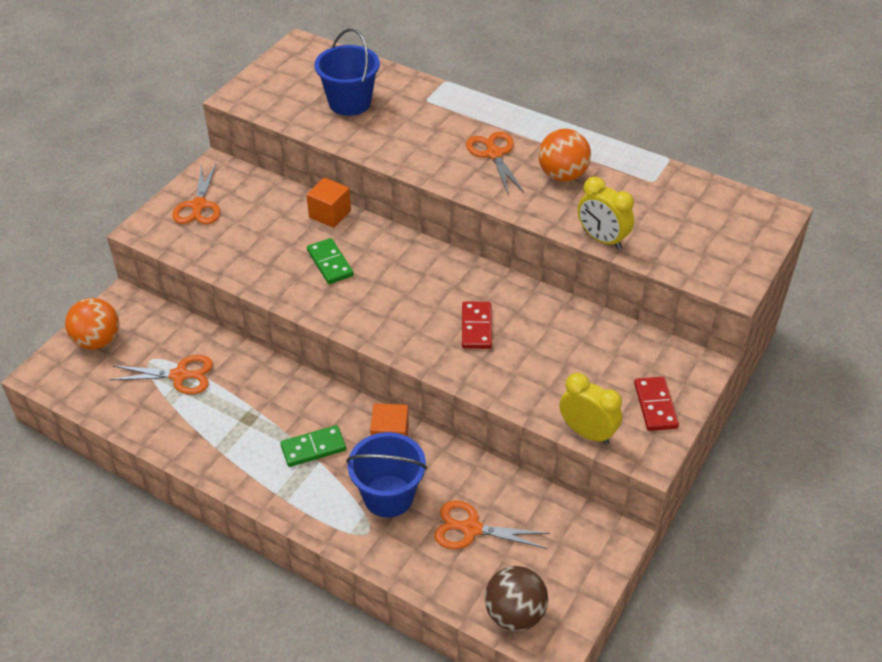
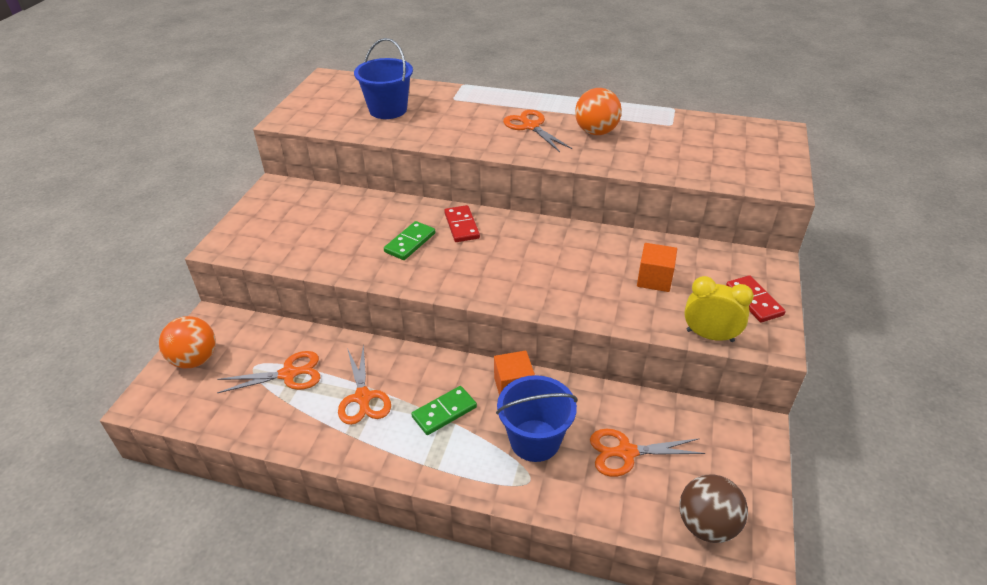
camera: 15 degrees left, 5 degrees down
(199, 206) = (269, 219): orange scissors -> orange scissors (363, 398)
(330, 214) = (394, 205): orange cube -> orange cube (654, 279)
(330, 263) = (410, 242): green domino -> green domino turned 75 degrees clockwise
(476, 327) = (566, 269): red domino -> red domino (462, 226)
(602, 239) = (656, 171): yellow clock -> none

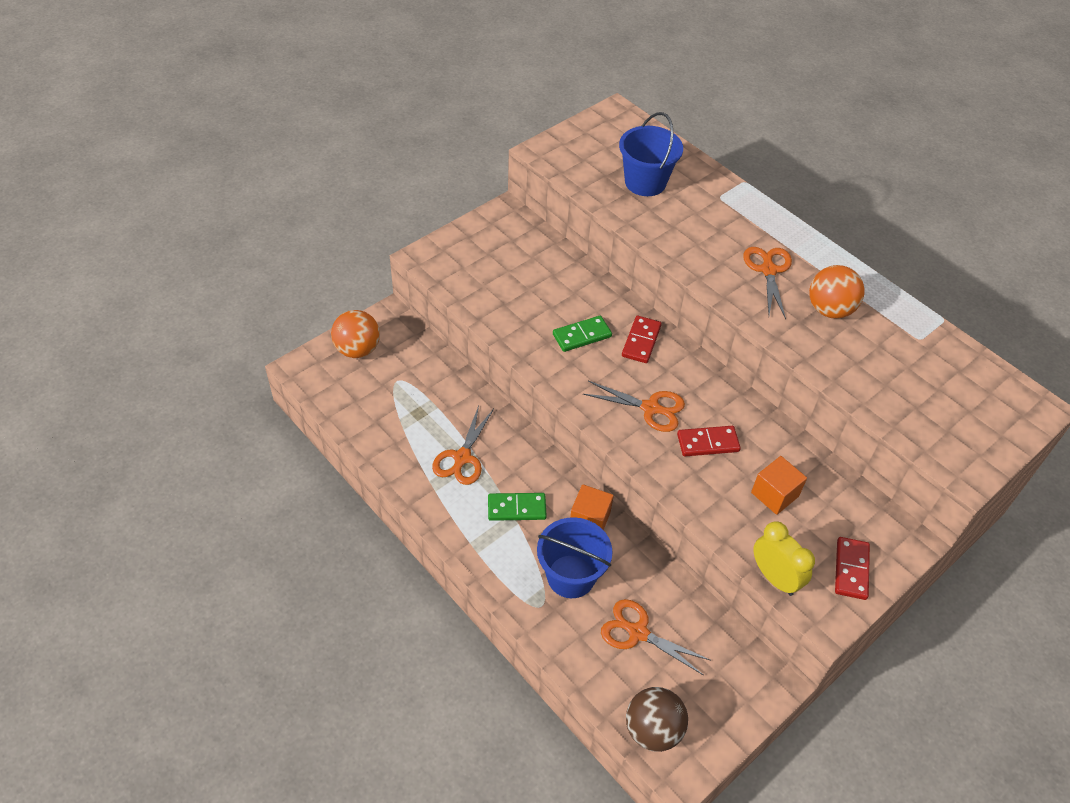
camera: 30 degrees right, 10 degrees up
(289, 374) = (419, 403): orange scissors -> orange scissors (651, 408)
(574, 269) = (708, 443): none -> red domino

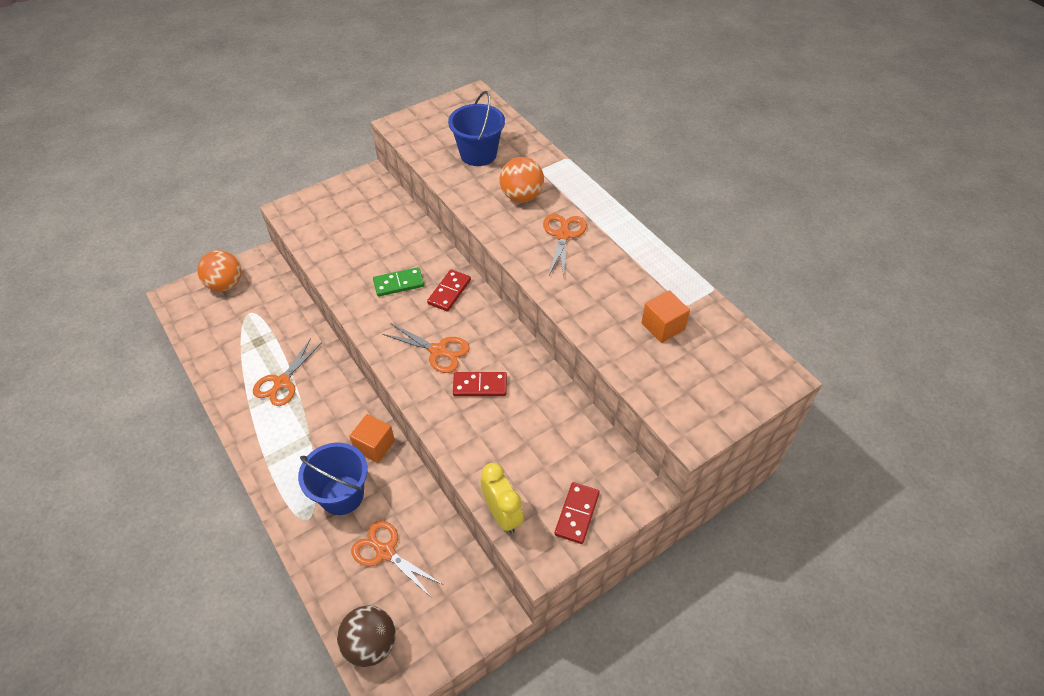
camera: 10 degrees right, 0 degrees up
(516, 508) = (314, 430): green domino -> none
(774, 494) = (526, 437): orange cube -> orange cube (663, 326)
(829, 310) = (608, 273): orange ball -> orange ball (521, 196)

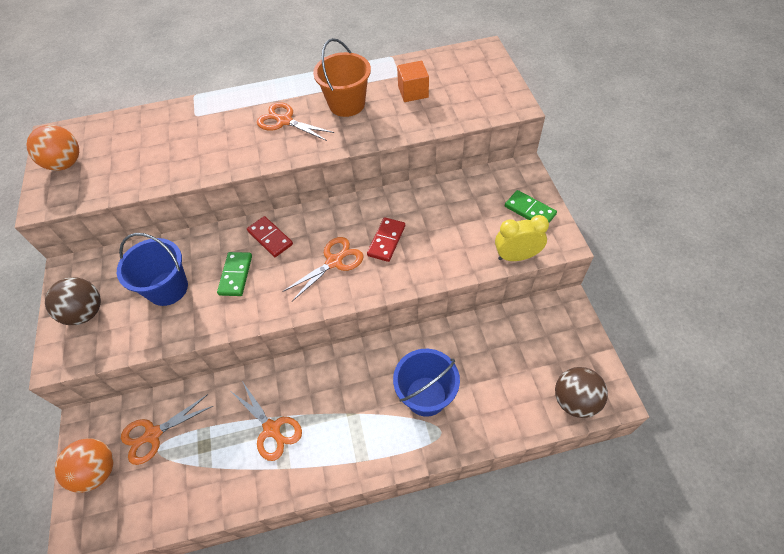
camera: 65 degrees left, 5 degrees up
(332, 205) = (86, 313): none -> brown ball
(374, 446) = (384, 358): orange cube -> none
(385, 552) = (494, 372): orange scissors -> orange scissors (152, 435)
(478, 154) = (140, 151): blue bucket -> blue bucket (168, 288)
(521, 196) = (219, 135): orange ball -> orange ball (66, 164)
(577, 514) = (529, 210): red domino -> green domino
(612, 275) = (347, 104): none -> orange bucket

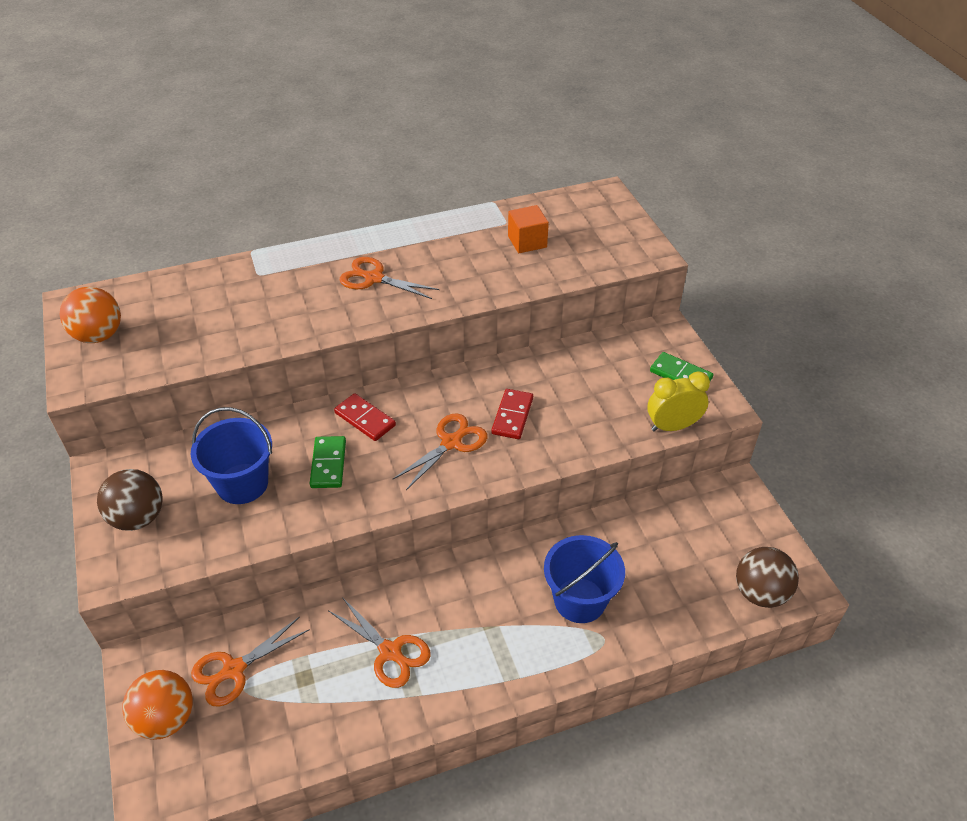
camera: 10 degrees left, 10 degrees down
(347, 104) = (448, 257): orange bucket -> none

